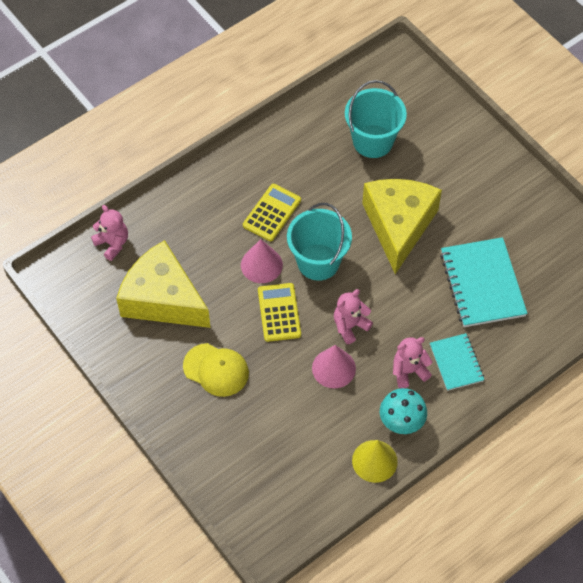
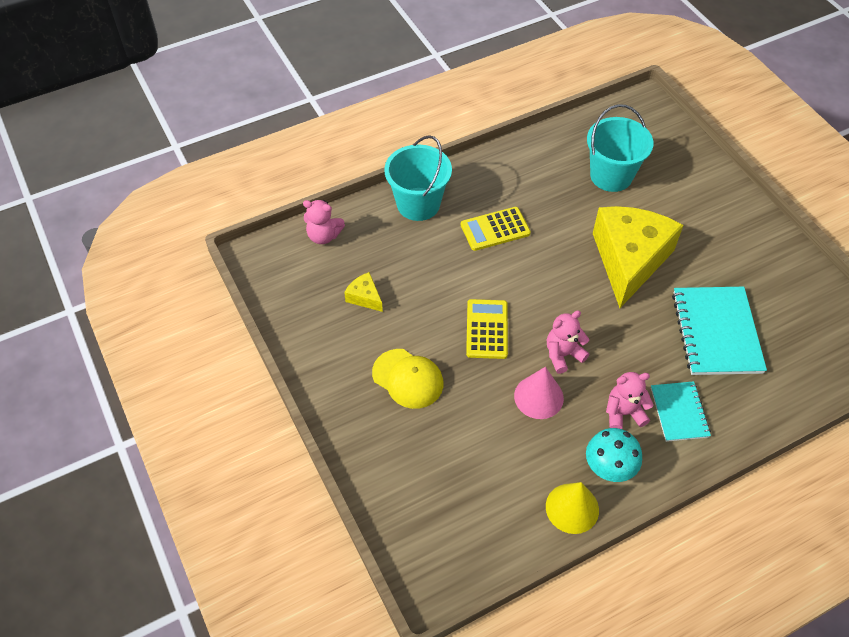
camera: 10 degrees right, 5 degrees down
(112, 243) = (324, 236): pink teddy bear -> pink teddy bear turned 135 degrees clockwise
(163, 299) = (364, 297): yellow cheese -> yellow cheese, size x0.40
(261, 265) = (475, 278): pink cone -> none
(272, 213) = (495, 229): yellow calculator -> yellow calculator turned 150 degrees counterclockwise
(318, 262) = (537, 284): turquoise bucket -> turquoise bucket (418, 204)

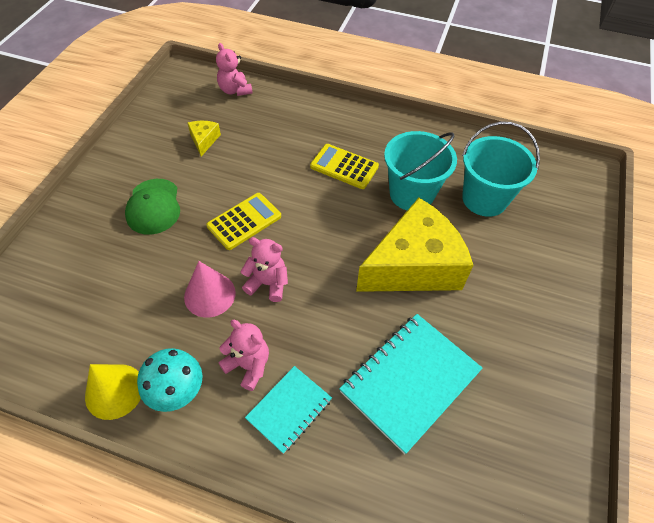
camera: 45 degrees right, 0 degrees up
(408, 378) = (153, 206): yellow cap -> green cap
(418, 204) = (317, 115): turquoise bucket -> turquoise bucket (411, 194)

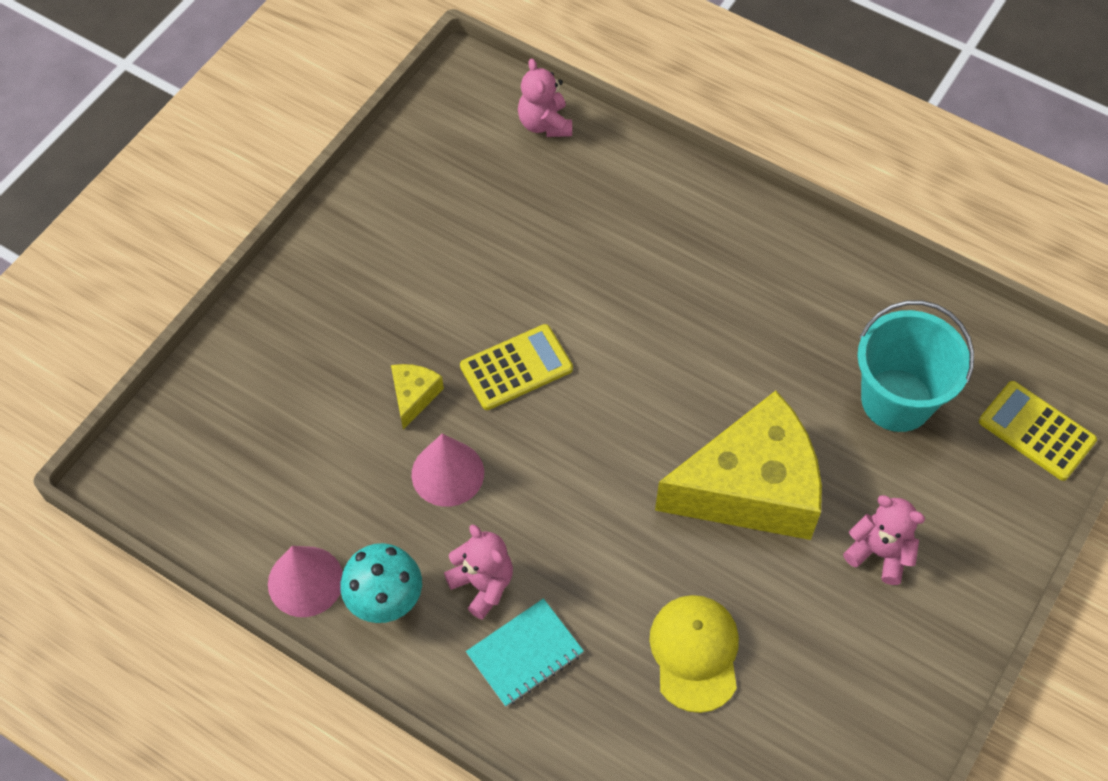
camera: 15 degrees right, 5 degrees up
(114, 391) = (305, 581): yellow cone -> pink cone
(153, 206) = (388, 318): green cap -> none
(204, 140) = (479, 214): yellow cheese -> yellow cheese (414, 396)
(268, 283) = (531, 473): pink teddy bear -> pink teddy bear (879, 553)
(344, 167) = (689, 301): yellow calculator -> yellow calculator (1036, 431)
(410, 381) = (695, 653): turquoise notebook -> yellow cap
(411, 194) = (783, 369): turquoise bucket -> none

